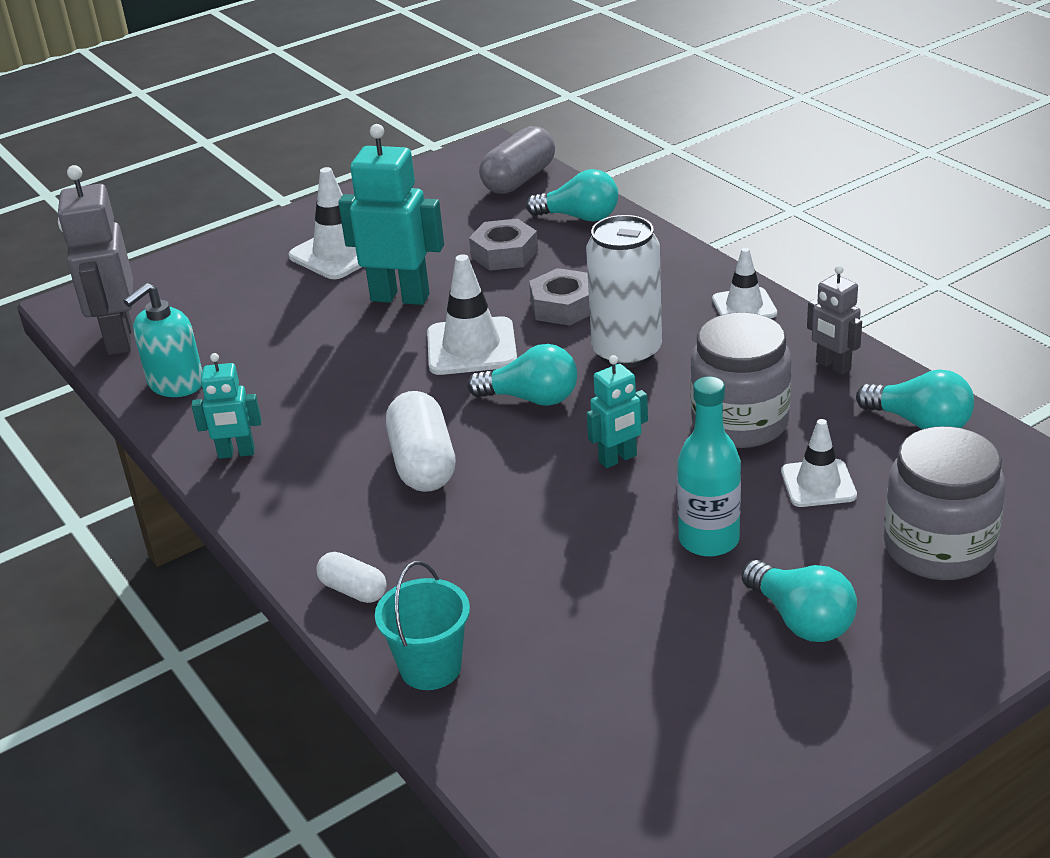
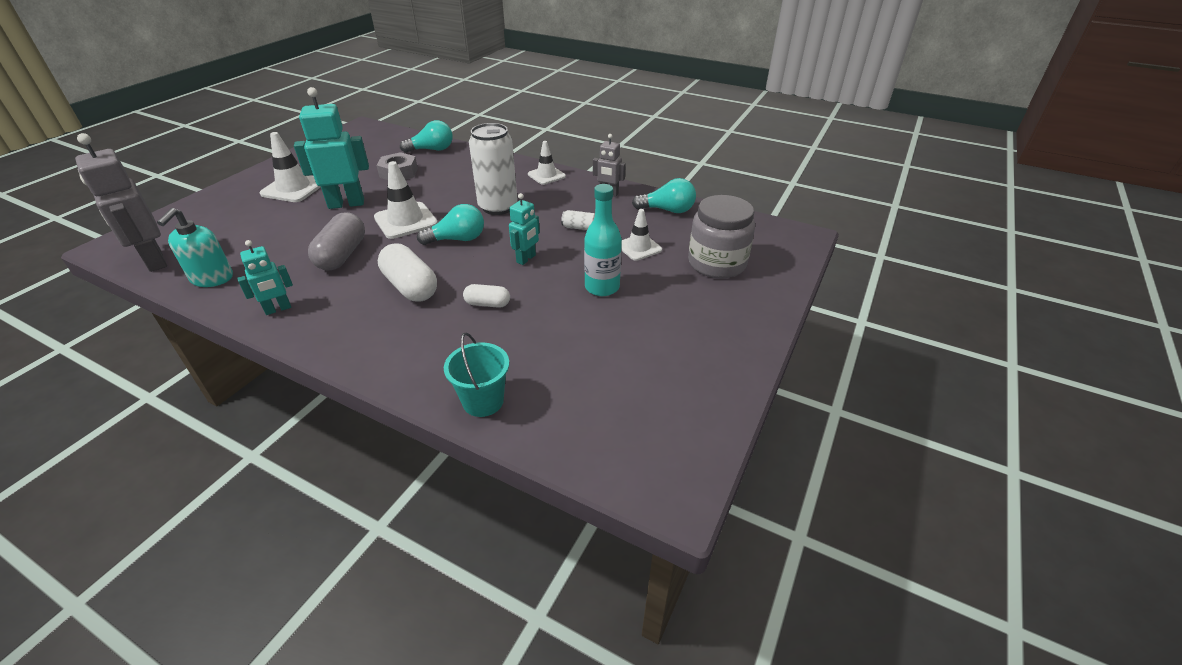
camera: 30 degrees left, 5 degrees up
(353, 590) = (405, 369): white capsule -> white capsule (487, 304)
(519, 180) = (386, 138): grey capsule -> grey capsule (342, 255)
(564, 306) = (448, 192): grey nut -> none
(739, 422) = (580, 228): grey jar -> white can
(801, 620) = (676, 314): turquoise light bulb -> none

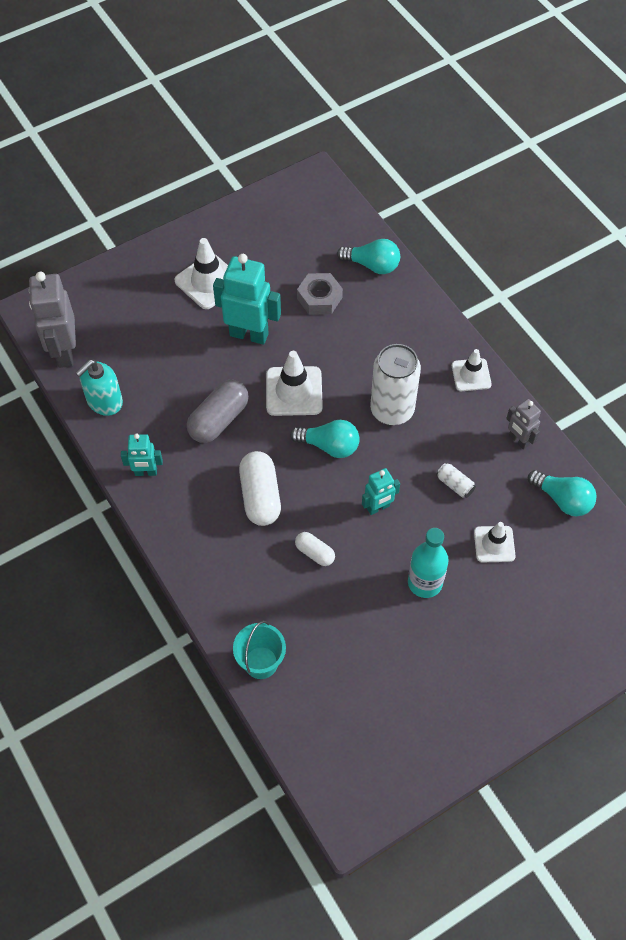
camera: 30 degrees right, 20 degrees up
(716, 263) = (554, 605): grey jar -> none

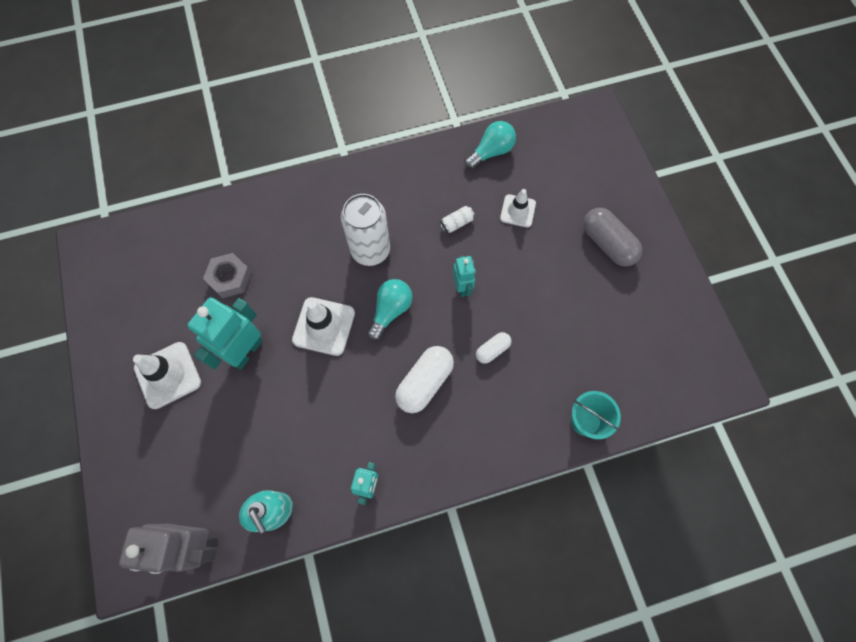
camera: 75 degrees left, 10 degrees up
(219, 420) = (332, 401): grey capsule -> grey capsule (607, 243)
(260, 496) = (424, 382): white capsule -> white capsule turned 60 degrees counterclockwise
(372, 265) = (212, 224): turquoise light bulb -> none
(425, 582) = (540, 271): turquoise bottle -> none
(471, 375) = (356, 180): white traffic cone -> none
(518, 440) = (429, 165): grey robot -> none

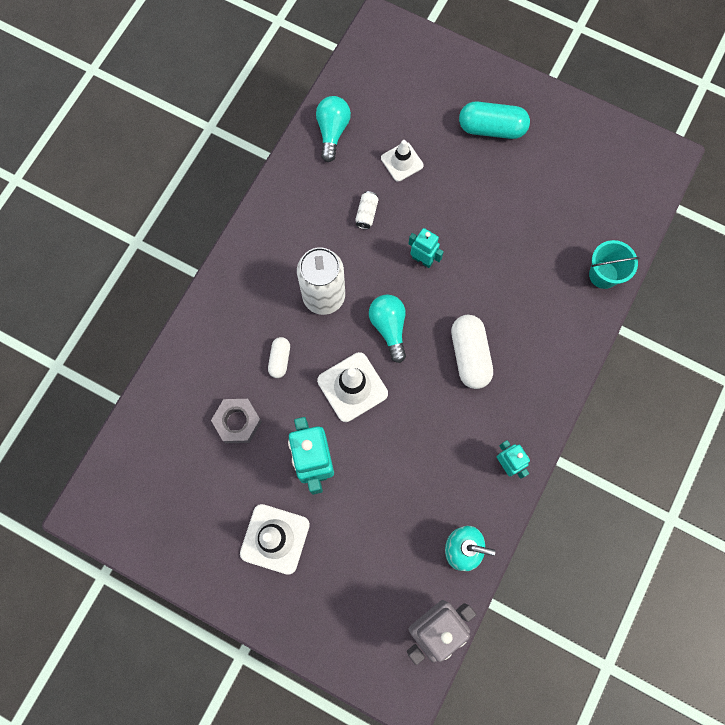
camera: 45 degrees left, 5 degrees up
(492, 350) = (492, 286): white capsule -> white capsule (280, 359)
(607, 243) = (491, 128): grey capsule -> turquoise capsule

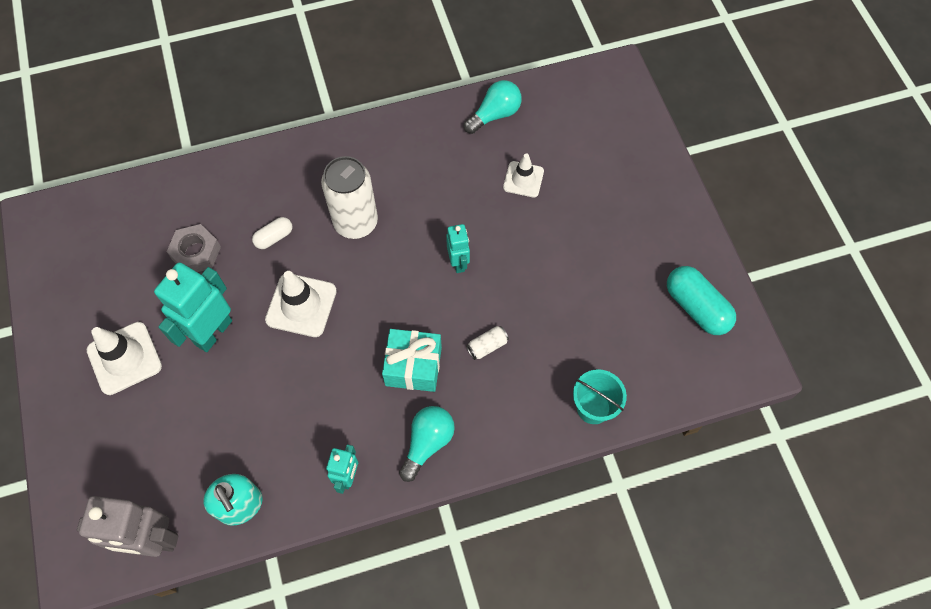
camera: 45 degrees right, 10 degrees down
(366, 213) = (454, 193): white can -> white can (487, 346)
(389, 327) = (377, 288): turquoise light bulb -> turquoise light bulb (427, 443)
(469, 355) = (413, 366): white capsule -> turquoise gift
(491, 128) = (624, 215): turquoise capsule -> turquoise capsule (696, 307)

